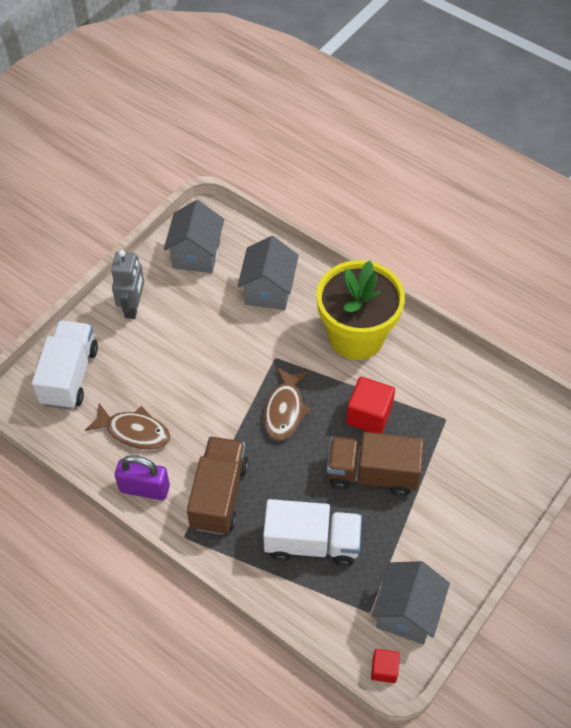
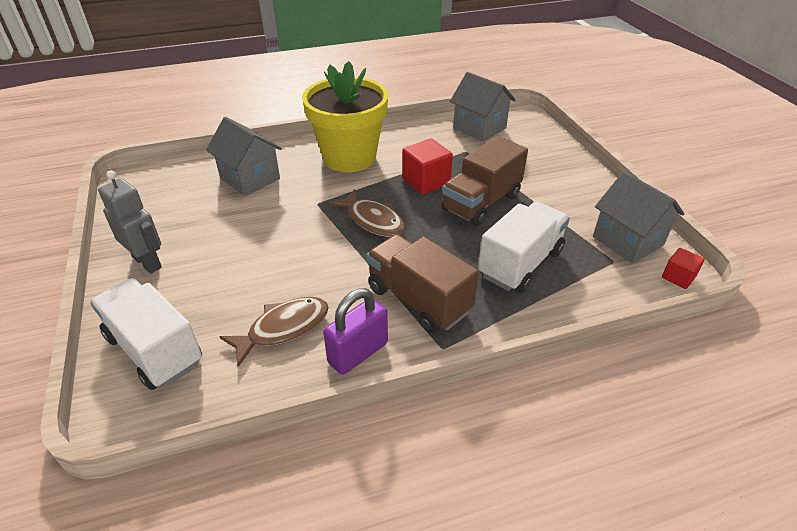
camera: 55 degrees left, 15 degrees down
(196, 254) = (157, 200): grey house -> grey house (479, 128)

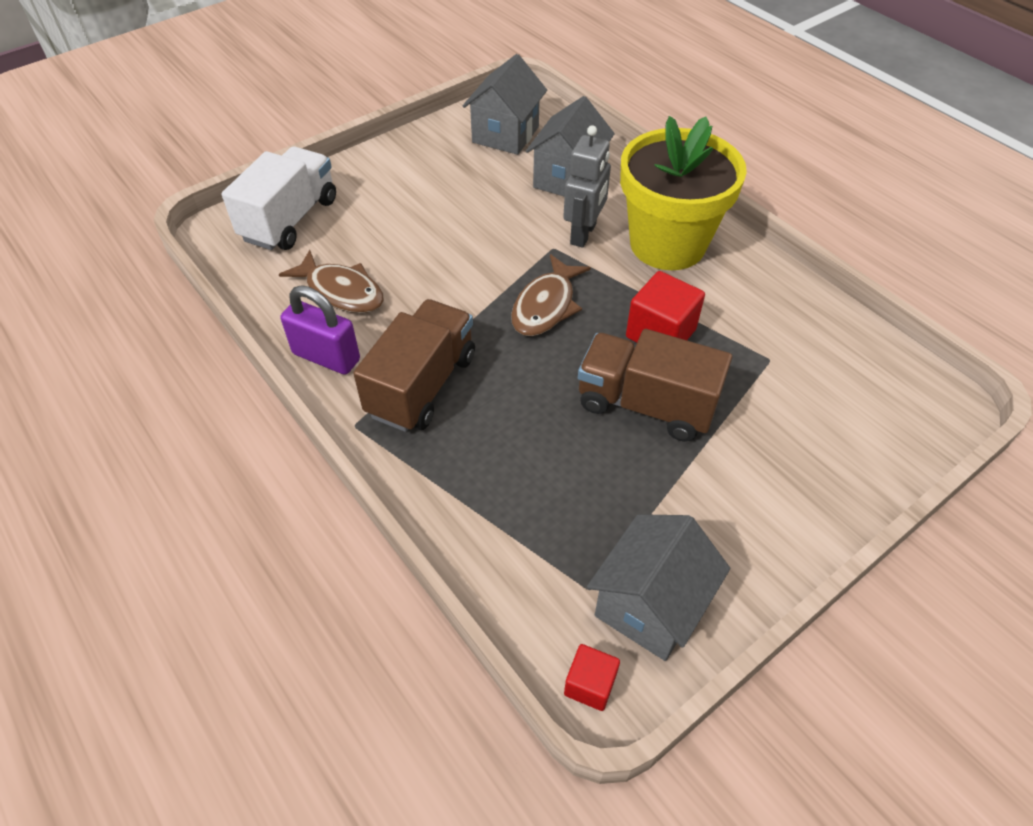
camera: 70 degrees right, 10 degrees up
(147, 262) = (396, 167): grey robot -> grey robot (583, 234)
(479, 128) = (851, 361): grey house -> grey house (505, 134)
(520, 263) = (531, 473): white truck -> none

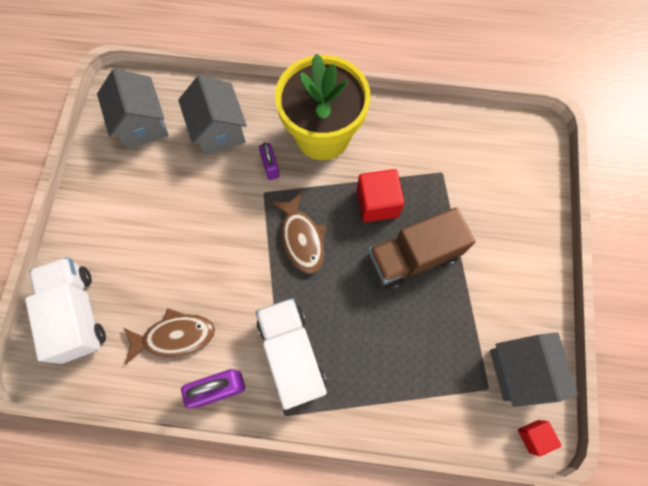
camera: 45 degrees left, 20 degrees up
(422, 385) = (292, 354): brown truck -> white truck
(583, 234) = (270, 167): grey robot -> purple padlock

